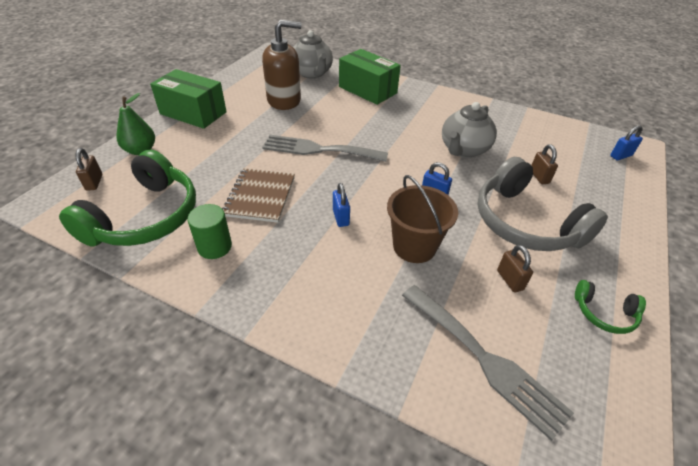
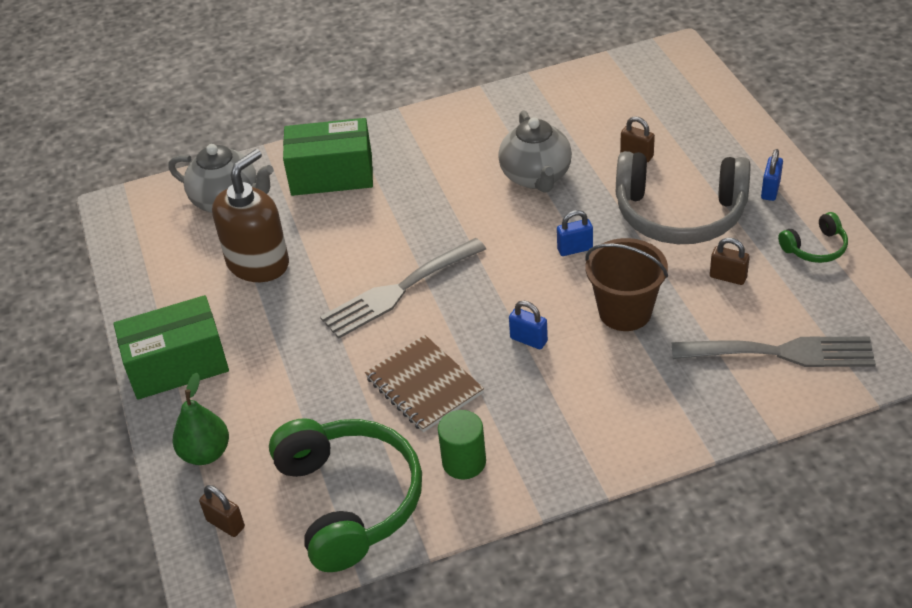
camera: 40 degrees left, 0 degrees up
(621, 156) = (675, 75): blue padlock -> blue padlock (770, 190)

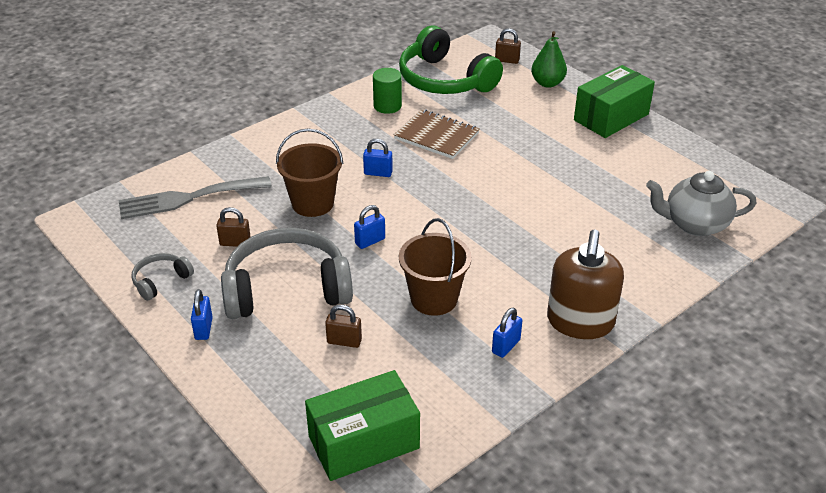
camera: 155 degrees right, 5 degrees down
(258, 263) = (619, 184): brown soap dispenser -> brown soap dispenser (580, 322)
(332, 175) = (626, 264): green box -> green box (364, 442)
(398, 291) = (495, 185): grey fork -> none
(494, 126) = (506, 346): none -> blue padlock
(536, 177) = (434, 299): grey teapot -> brown bucket
(815, 247) = (161, 281): green headphones -> grey headphones

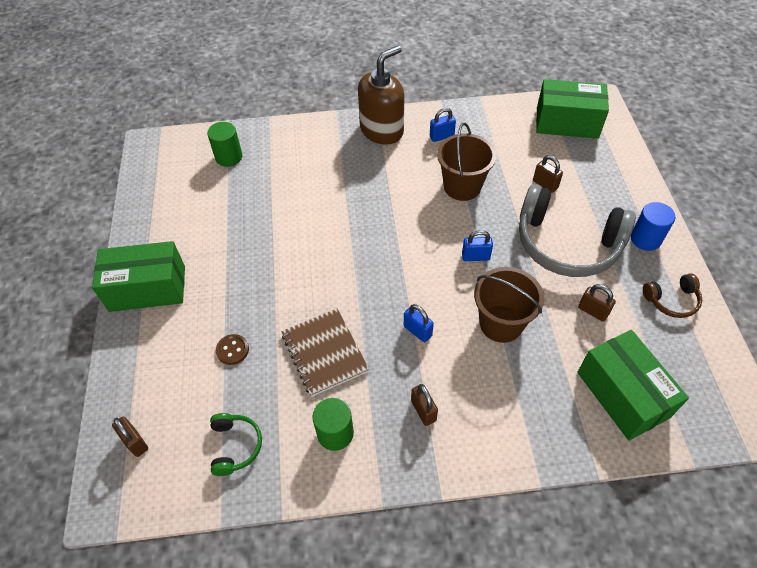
camera: 145 degrees left, 15 degrees up
(161, 281) = (671, 300): grey headphones -> brown headphones
(188, 198) = (622, 394): grey fork -> green box
(203, 329) = (645, 239): blue padlock -> blue cylinder
(336, 136) = (423, 411): none -> brown padlock
(445, 80) = (235, 446): green headphones -> green headphones, size x0.46
(503, 113) = (232, 350): none -> brown button
(547, 83) = (142, 372): green pear -> none
(694, 224) = (229, 157): grey teapot -> green cylinder

